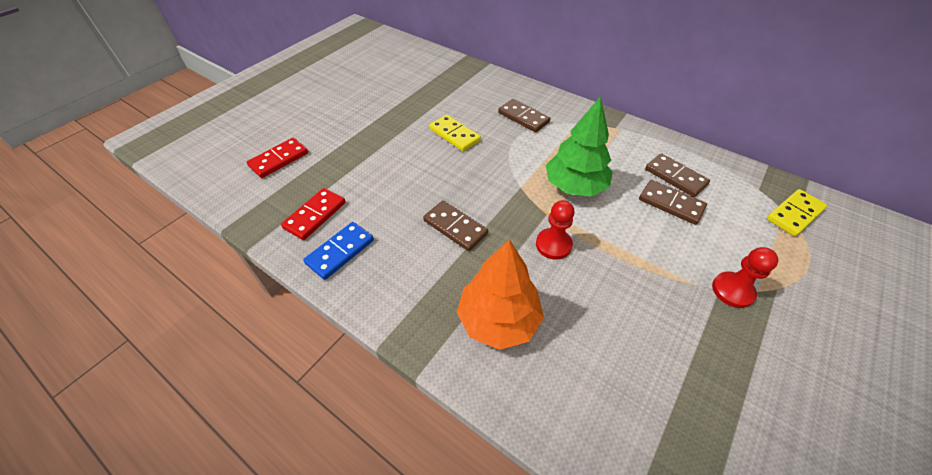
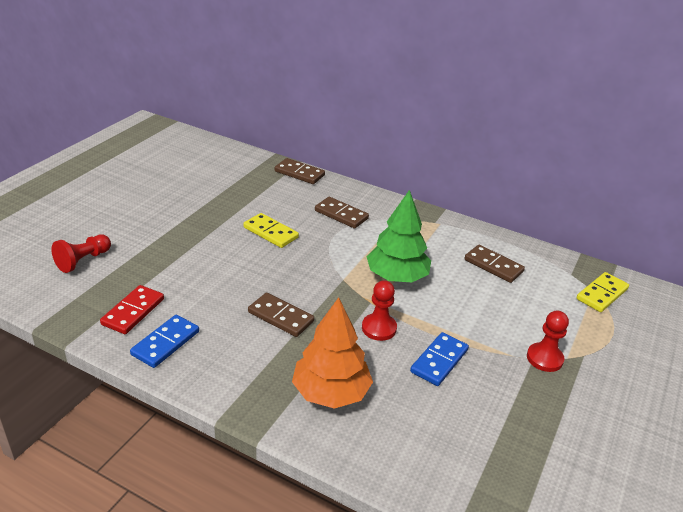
camera: 10 degrees left, 15 degrees down
(279, 159) = (83, 260): red domino -> red pawn
(615, 287) = (439, 361): none -> blue domino
(671, 204) = (489, 289): brown domino -> brown domino (299, 173)

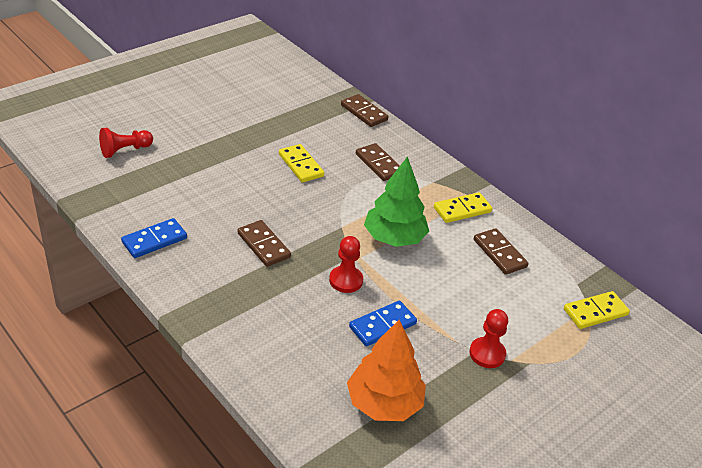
camera: 20 degrees right, 5 degrees up
(133, 312) = (142, 206): red domino -> none
(331, 392) = (267, 322): orange tree -> orange tree (384, 403)
(437, 236) = (462, 210): none -> yellow domino

